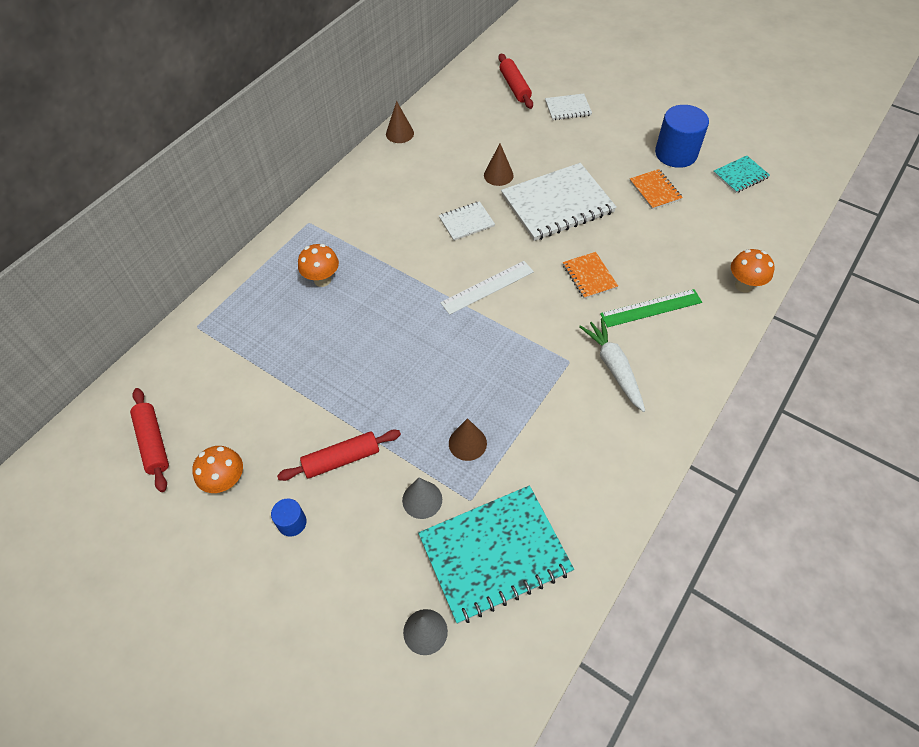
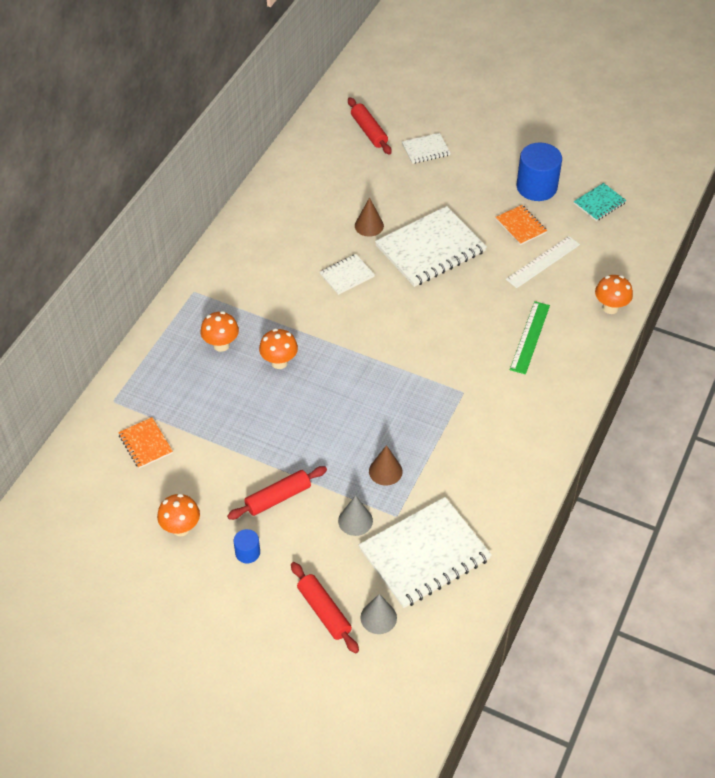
camera: 10 degrees left, 5 degrees down
(153, 443) = (105, 505): red rolling pin -> red rolling pin (324, 611)
(378, 305) = (279, 362): none -> orange mushroom
(399, 133) = (262, 192): brown cone -> none
(487, 287) = (378, 334): white ruler -> white ruler (543, 262)
(494, 554) = (424, 554): turquoise notebook -> white notebook
(589, 276) = (470, 314): orange notebook -> orange notebook (145, 444)
(613, 367) = (503, 393): white carrot -> none
(651, 308) = (529, 337): green ruler -> green ruler turned 45 degrees counterclockwise

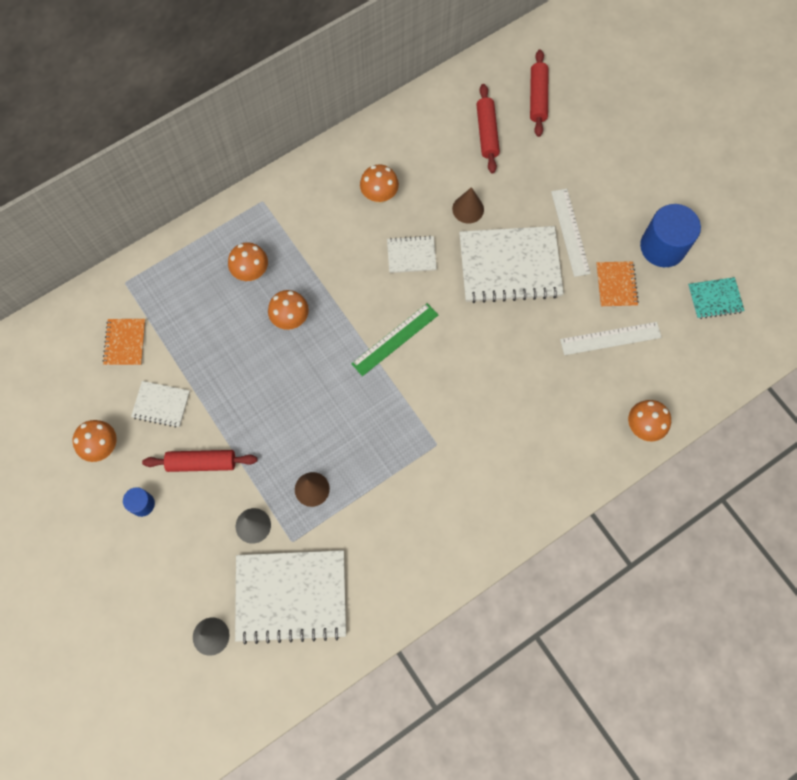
camera: 30 degrees right, 20 degrees up
(290, 247) = (379, 196): none -> orange mushroom
(324, 611) = (169, 602): red rolling pin -> red rolling pin (487, 133)
(425, 149) = (580, 147): white notebook -> white notebook (161, 404)
(460, 207) = (570, 232): none -> white ruler
(529, 337) = (540, 417): green ruler -> green ruler (395, 339)

